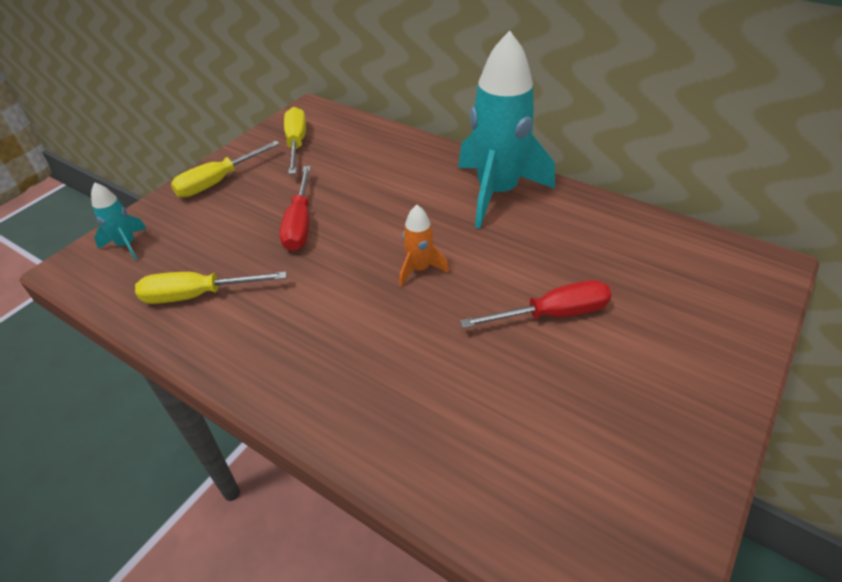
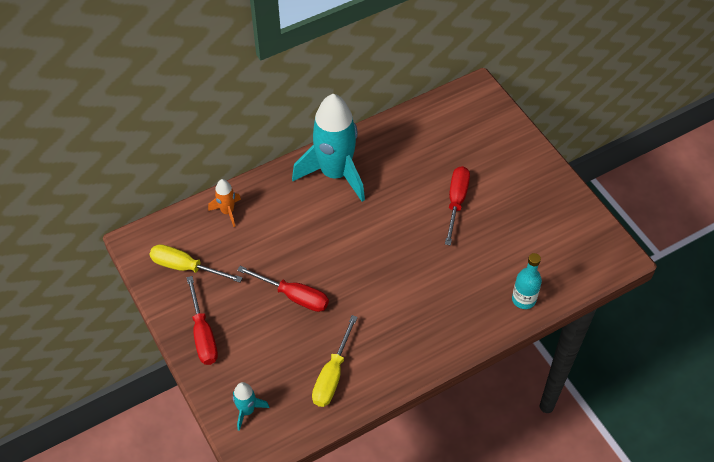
camera: 65 degrees left, 10 degrees up
(218, 181) = (203, 334): yellow screwdriver -> red screwdriver
(419, 269) = (382, 247): orange rocket -> orange rocket (227, 211)
(433, 471) = (523, 299): none -> turquoise bottle

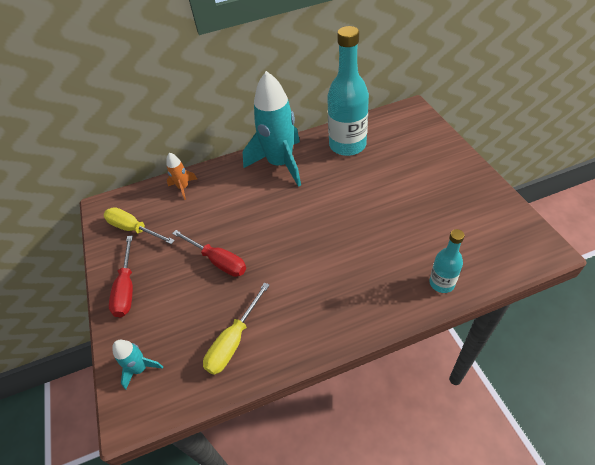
camera: 15 degrees right, 5 degrees down
(409, 144) = (347, 145): none -> turquoise bottle
(456, 202) = (383, 191): red screwdriver -> none

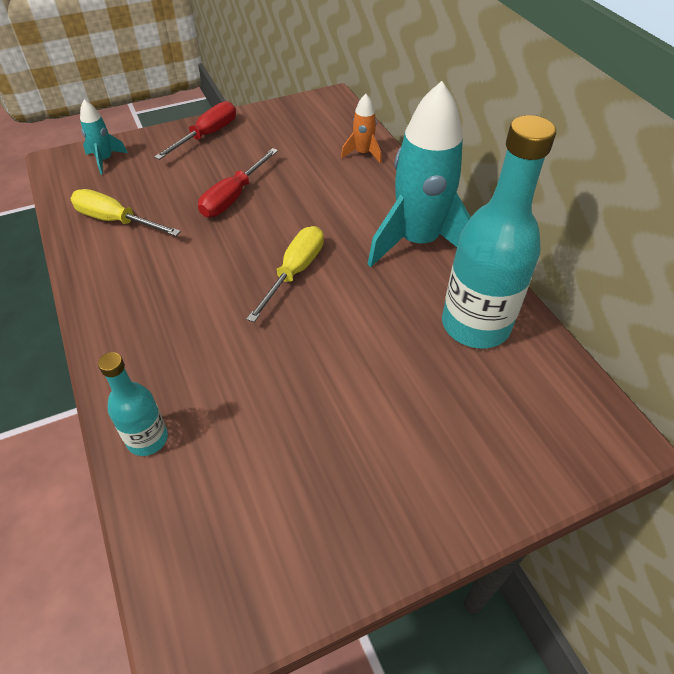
camera: 80 degrees right, 0 degrees up
(127, 288) = (207, 135): red screwdriver -> red screwdriver turned 135 degrees clockwise
(134, 229) = (292, 126): yellow screwdriver -> yellow screwdriver (294, 272)

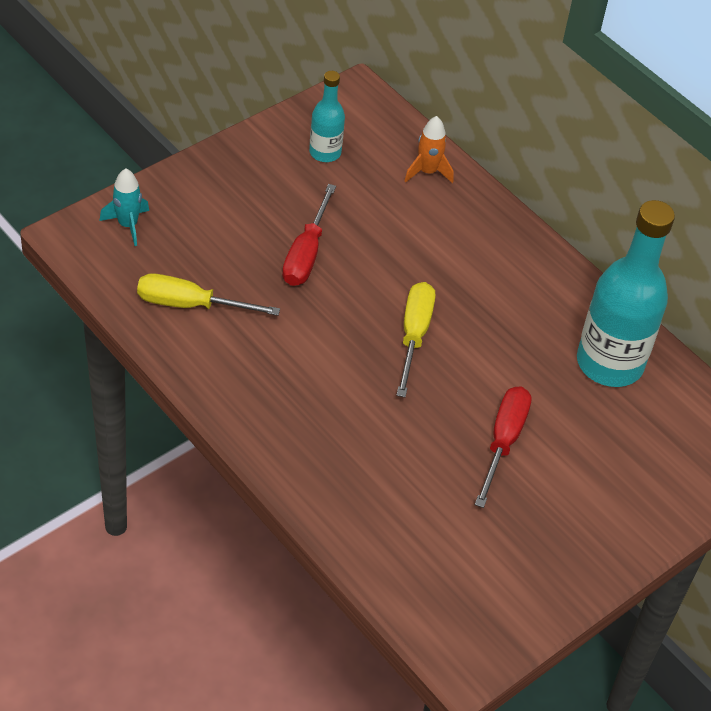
camera: 20 degrees left, 0 degrees up
(147, 439) = (353, 523): turquoise bottle -> turquoise bottle (325, 152)
(207, 135) = (232, 171): red screwdriver -> red screwdriver (503, 442)
(417, 241) = (526, 279): turquoise rocket -> none

